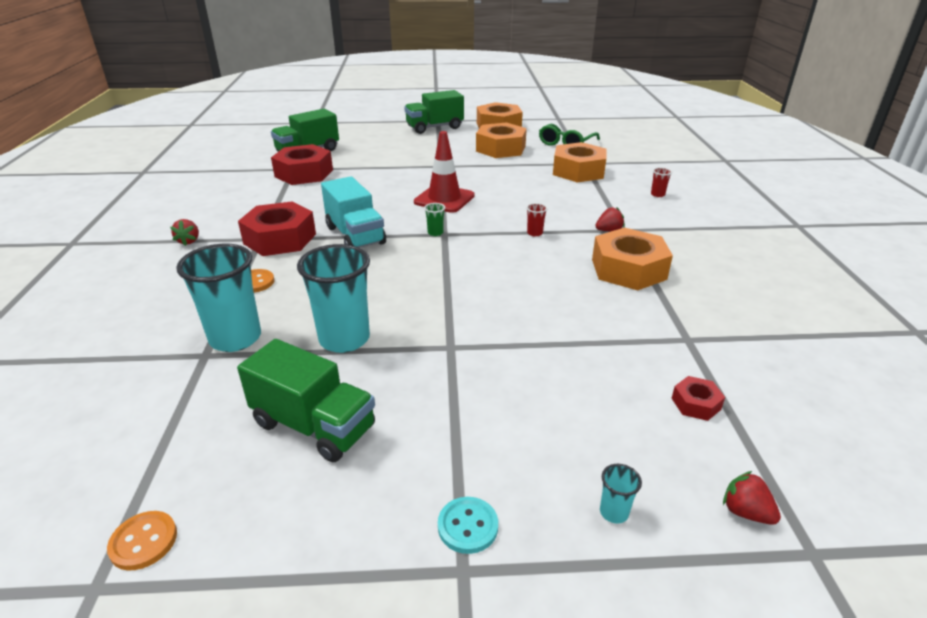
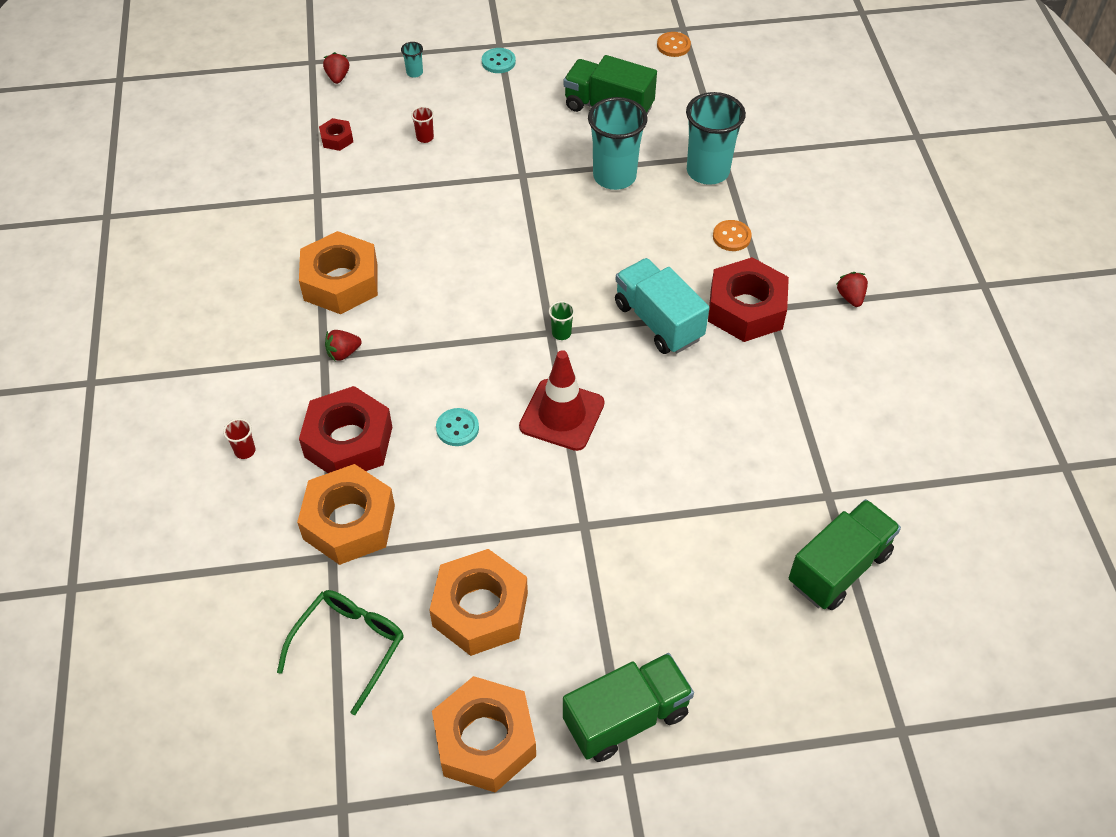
camera: 175 degrees right, 20 degrees up
(304, 173) = (802, 480): red nut -> red nut (348, 442)
(516, 197) = (457, 428): none -> turquoise button
(534, 233) = (437, 341): red cup -> red cup (425, 137)
(745, 512) = (338, 77): red strawberry -> red strawberry turned 135 degrees counterclockwise

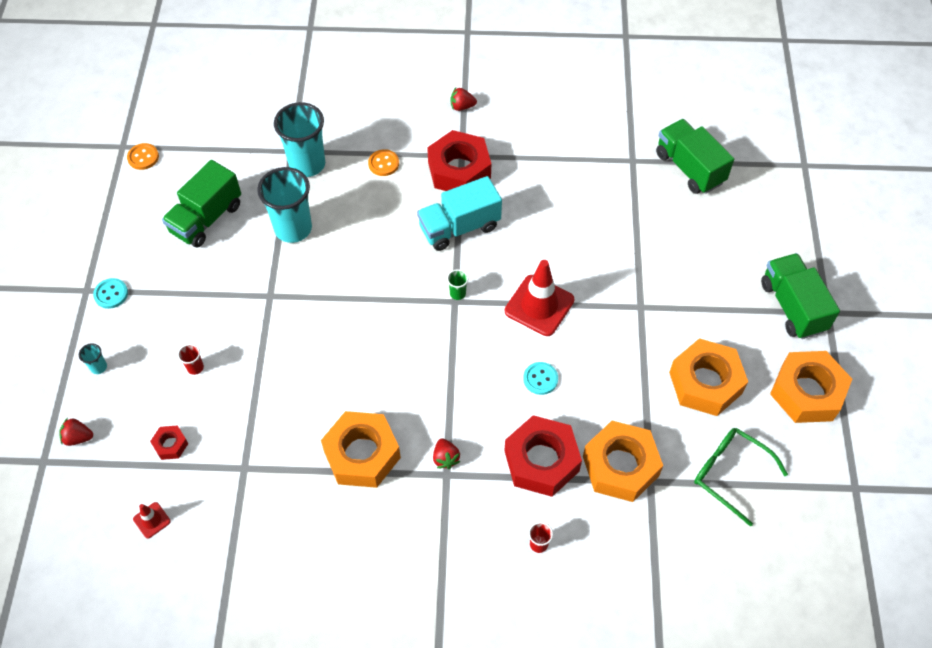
camera: 80 degrees left, 5 degrees up
(257, 143) = (152, 520): none -> red traffic cone

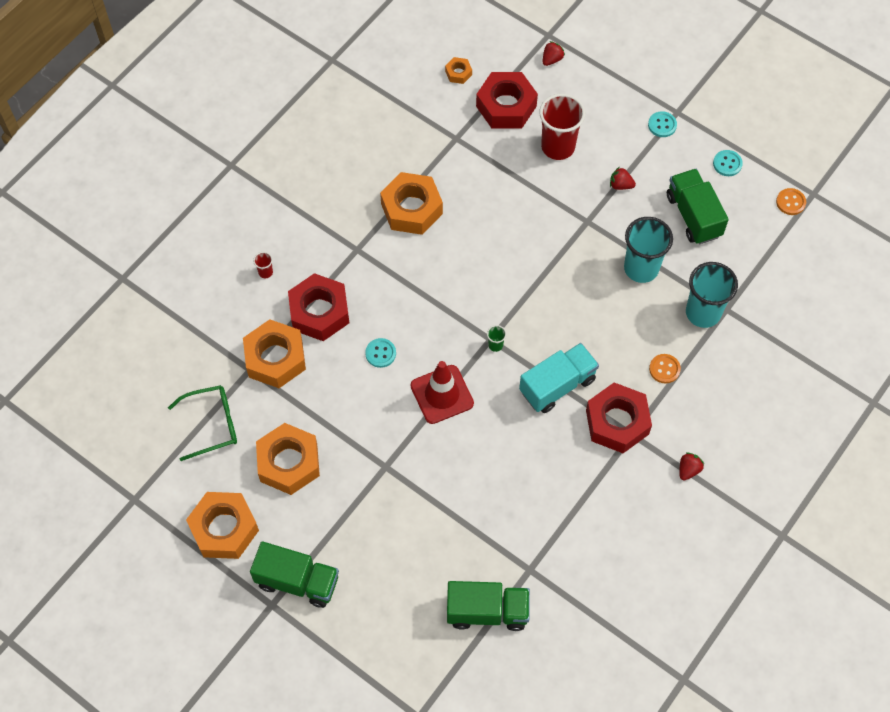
camera: 125 degrees right, 5 degrees up
(98, 367) = (601, 92): turquoise cup -> none
(127, 221) = (727, 164): none -> turquoise button
(152, 520) = (458, 73): red traffic cone -> orange nut
(170, 445) = (506, 106): red nut -> red nut, size x2.20
(195, 367) = (558, 147): red cup -> red cup, size x2.43
(445, 458) = (369, 256): red strawberry -> red strawberry (620, 185)
(459, 227) = (557, 385): turquoise truck -> turquoise truck turned 45 degrees clockwise

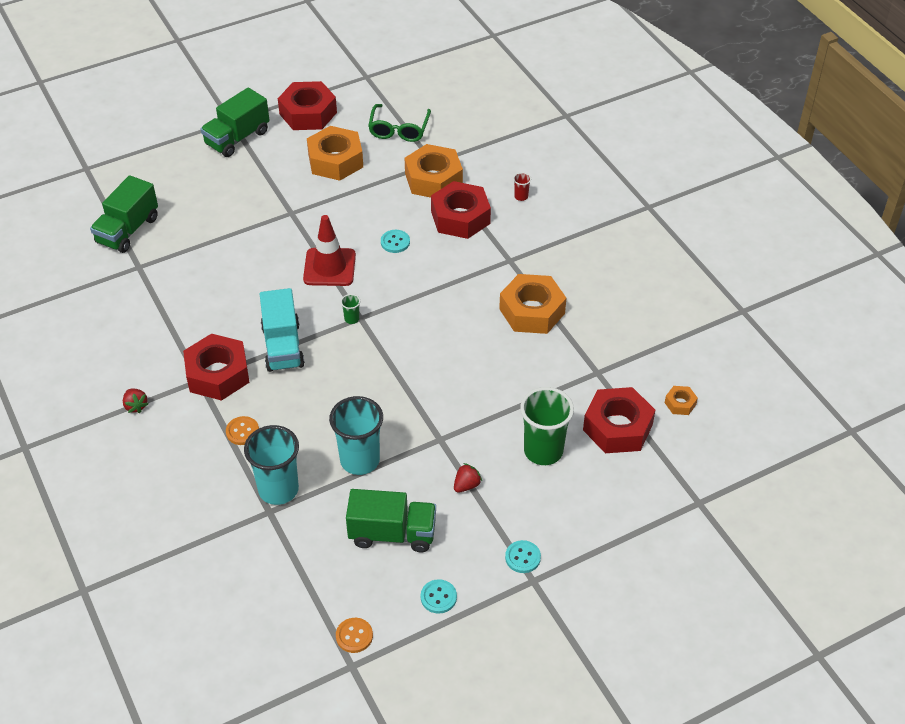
camera: 115 degrees right, 15 degrees down
(224, 529) = (308, 113): orange nut -> red nut
(552, 59) = (662, 492): red strawberry -> none
(558, 147) = (543, 451): red cup -> green cup

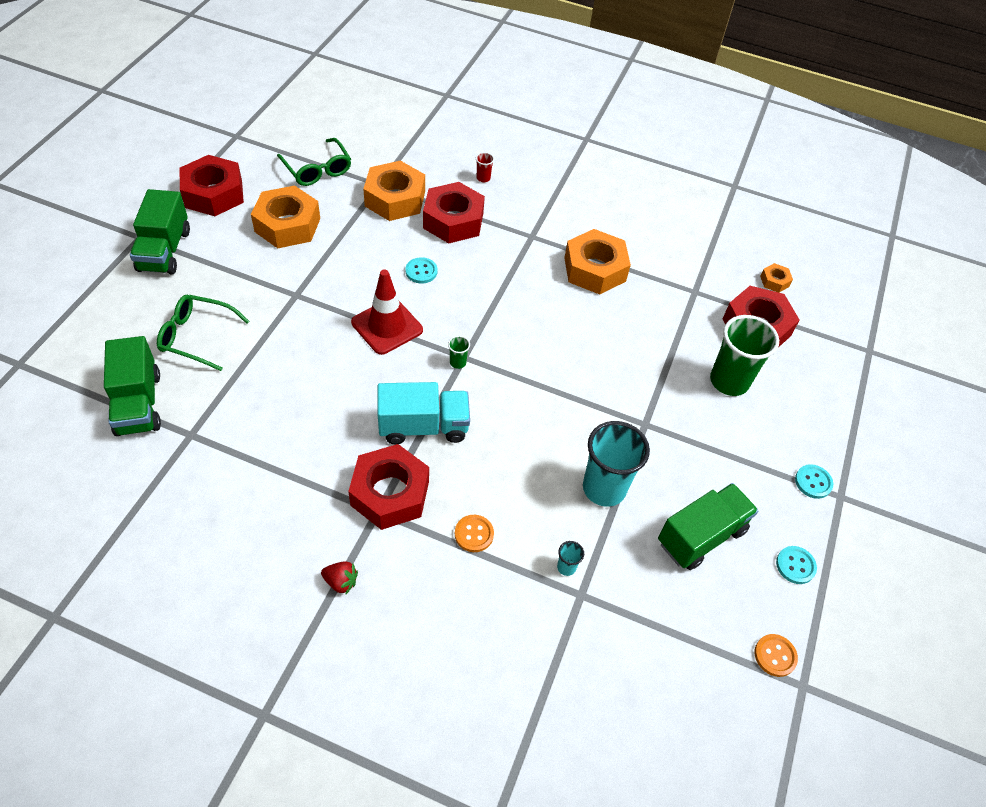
camera: 45 degrees left, 5 degrees up
(201, 207) = (197, 337): none -> green glasses
(278, 489) = (566, 567): turquoise cup -> turquoise cup, size x0.41
(283, 346) = (423, 426): turquoise truck -> turquoise truck turned 45 degrees counterclockwise
(466, 485) = (708, 450): red strawberry -> none

